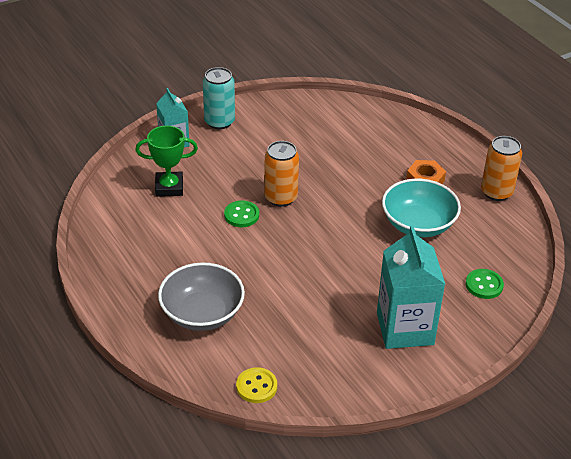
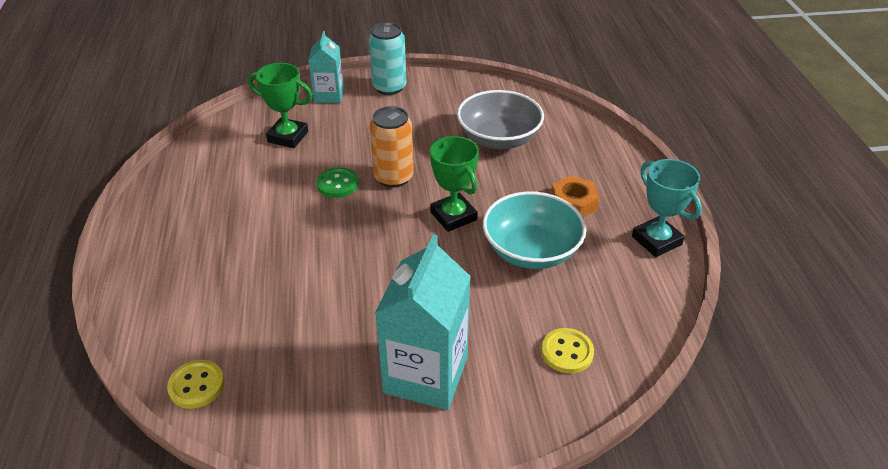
camera: 25 degrees right, 0 degrees up
(202, 313) = (210, 277): grey bowl -> grey bowl (498, 139)
(347, 215) = (453, 216): none -> green trophy
(484, 285) = (567, 352): green button -> yellow button
(496, 192) = (656, 240): orange can -> turquoise trophy

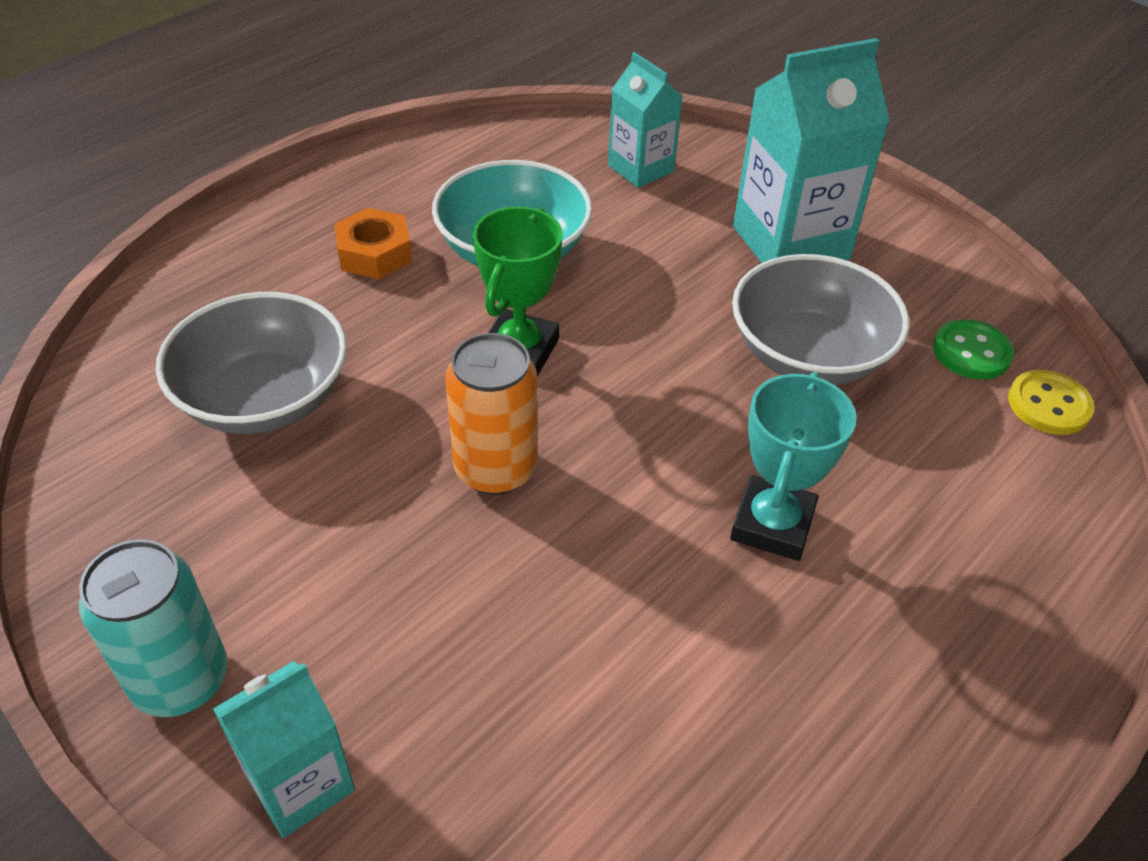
camera: 130 degrees left, 5 degrees up
(288, 137) = (525, 730): green trophy -> none
(337, 184) = (584, 531): green button -> green button (971, 352)
(339, 313) = (808, 354): none -> grey bowl
(567, 352) = (640, 169): yellow button -> turquoise carton
(656, 240) = (388, 167): turquoise trophy -> turquoise trophy (772, 524)

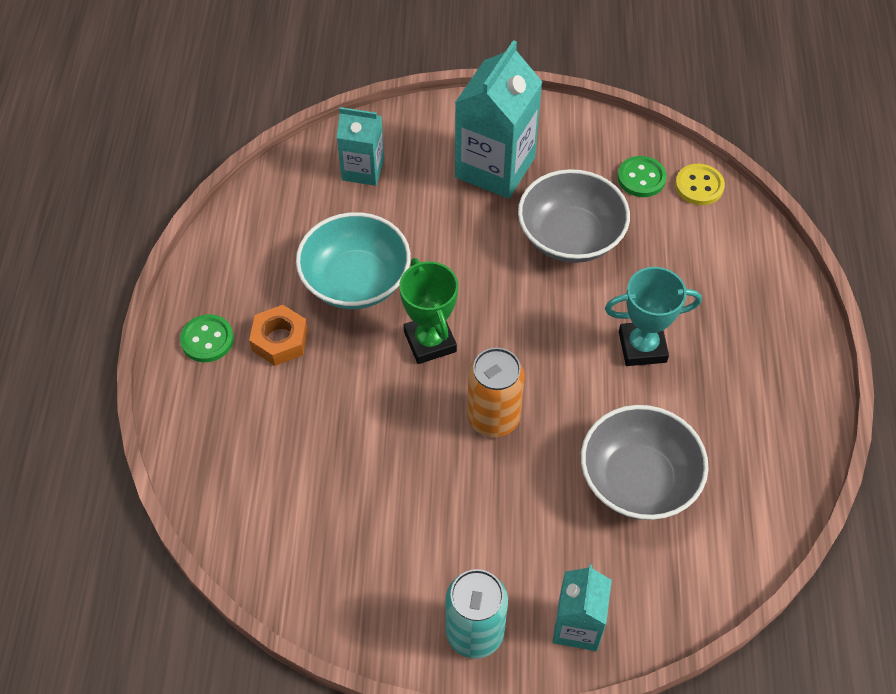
camera: 40 degrees left, 10 degrees up
(265, 398) = (333, 472): grey bowl -> grey bowl (638, 480)
(312, 212) = (207, 340): none -> green button
(772, 524) = (642, 347): turquoise trophy -> turquoise trophy turned 75 degrees counterclockwise

